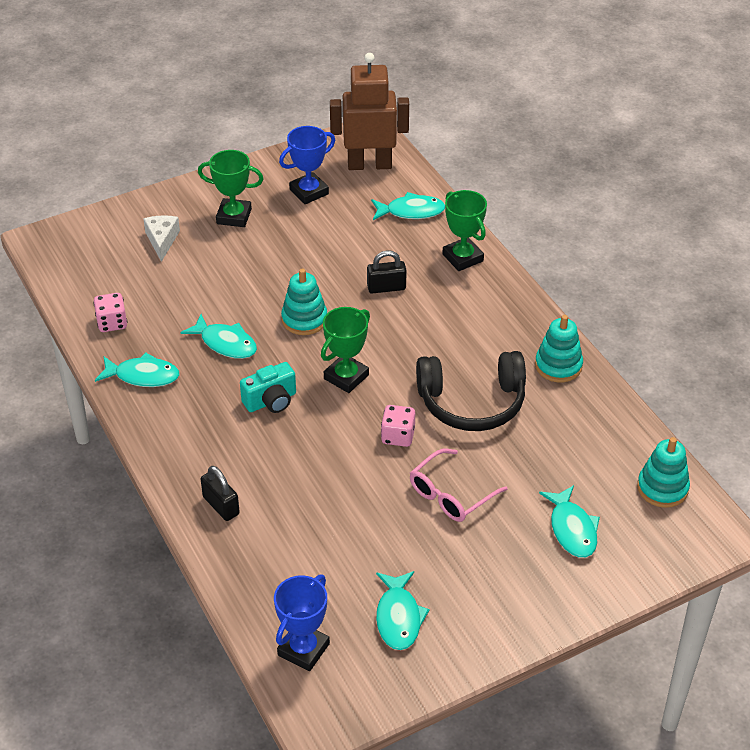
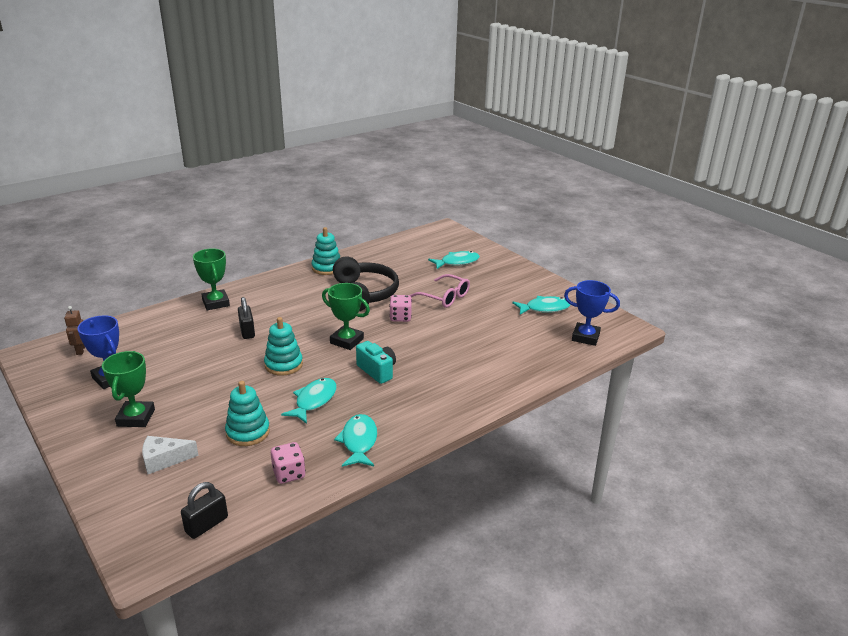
camera: 100 degrees left, 15 degrees down
(221, 505) = (487, 381): black padlock -> black padlock (206, 524)
(369, 164) = (80, 350): brown robot -> brown robot, size x0.43
(411, 211) = (154, 326): turquoise fish -> none
(463, 258) = (216, 303): green trophy -> green trophy turned 75 degrees counterclockwise
(662, 488) = (418, 240): turquoise stacking toy -> turquoise stacking toy (248, 432)

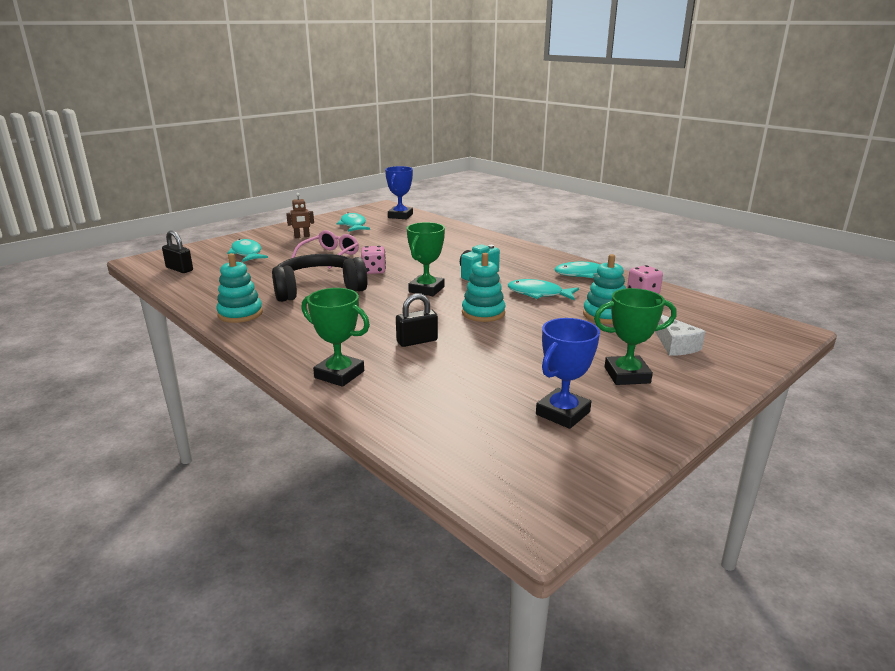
camera: 95 degrees left, 5 degrees down
(80, 350) = (504, 463): brown robot -> brown robot (302, 237)
(206, 524) = (728, 314): black padlock -> black padlock (179, 269)
(216, 303) = (339, 374): green trophy -> green trophy turned 60 degrees clockwise

